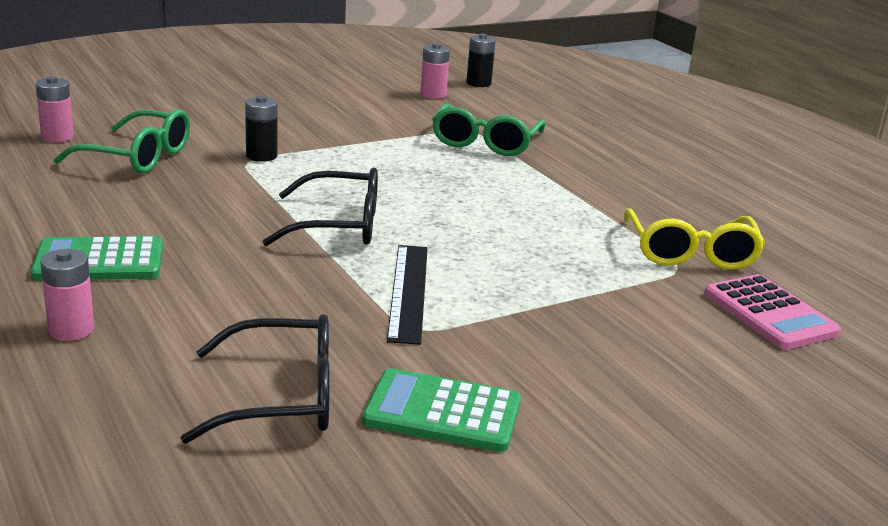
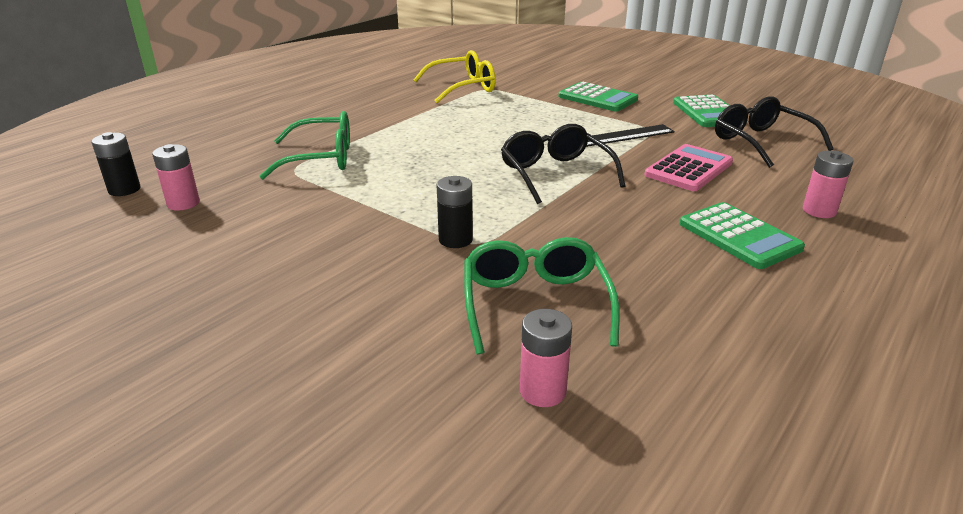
camera: 110 degrees left, 5 degrees up
(582, 338) = (597, 98): none -> green calculator
(770, 313) = (514, 71): pink calculator -> pink calculator (689, 169)

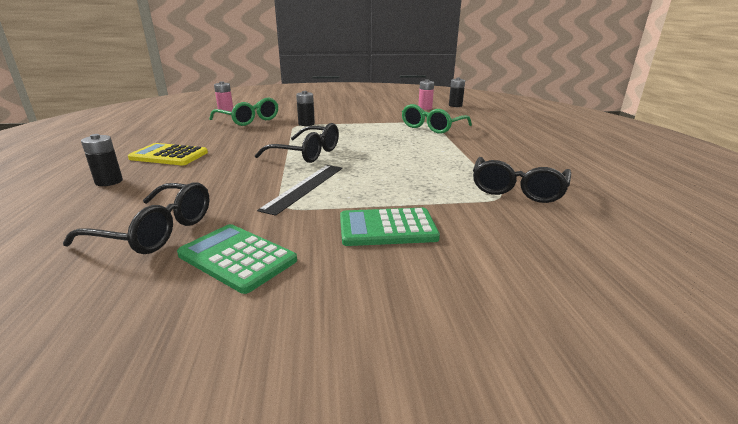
camera: 135 degrees right, 5 degrees down
(462, 88) = (517, 189): yellow glasses -> black glasses
(689, 169) = (220, 181): pink calculator -> none
(739, 236) = (169, 155): green calculator -> yellow calculator
(819, 211) = (109, 181): pink battery -> black battery

